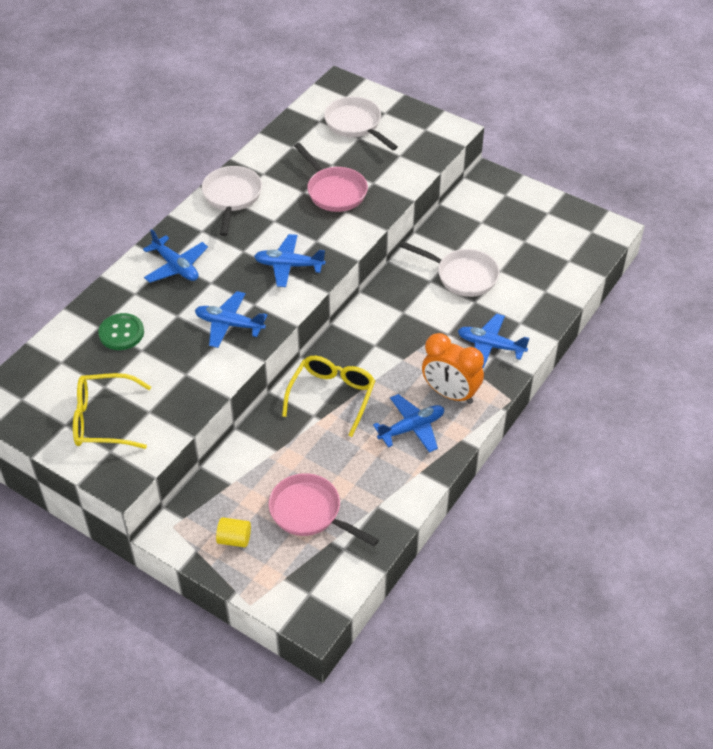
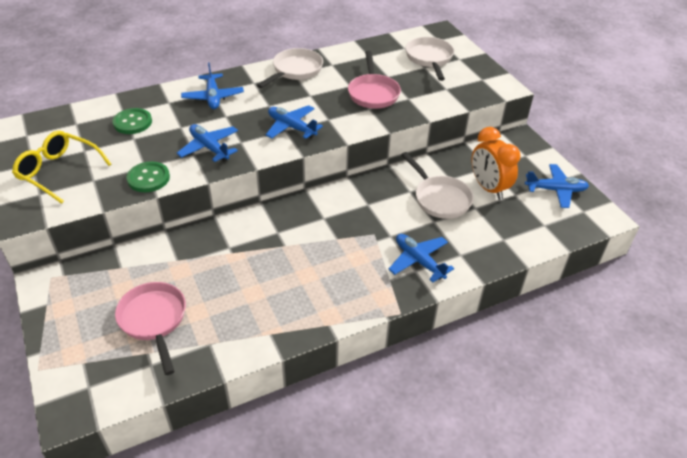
camera: 30 degrees right, 5 degrees down
(202, 383) = (148, 178): none -> green button
(234, 539) = (80, 310): yellow cylinder -> none
(332, 396) = (256, 240): yellow glasses -> none
(412, 428) = (295, 295): blue plane -> blue plane (555, 190)
(450, 394) = (351, 283): orange clock -> orange clock (488, 188)

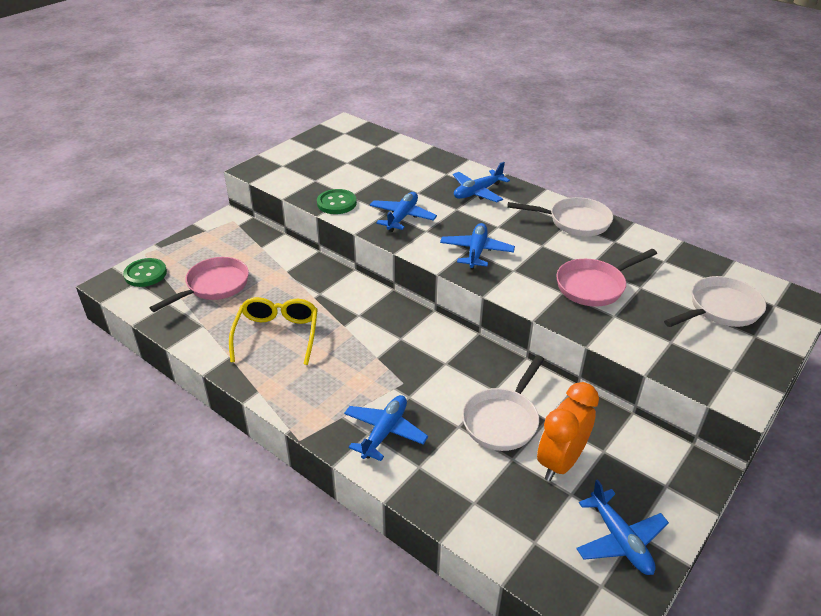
camera: 65 degrees right, 5 degrees down
(58, 171) = (313, 162): yellow glasses -> yellow glasses (277, 334)
(132, 122) = (401, 168): green button -> green button (145, 274)

